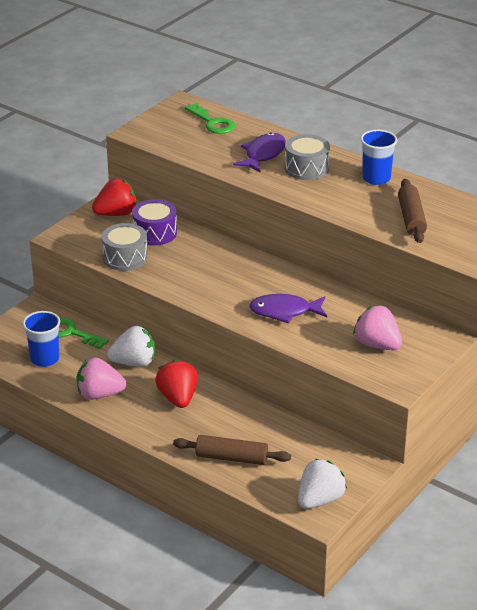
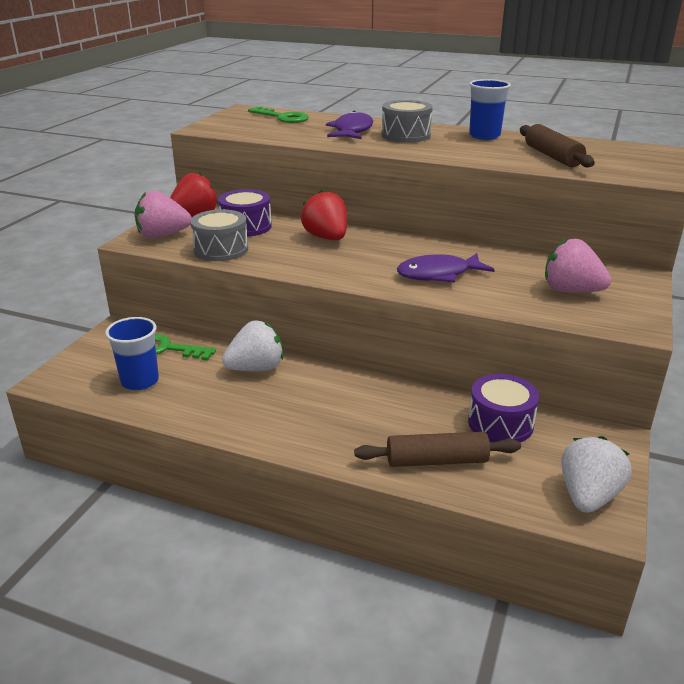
camera: 15 degrees left, 5 degrees down
(99, 394) = (225, 411): pink strawberry -> pink strawberry (162, 235)
(178, 398) = (328, 399): red strawberry -> red strawberry (326, 238)
(294, 439) = (500, 423): none -> purple drum

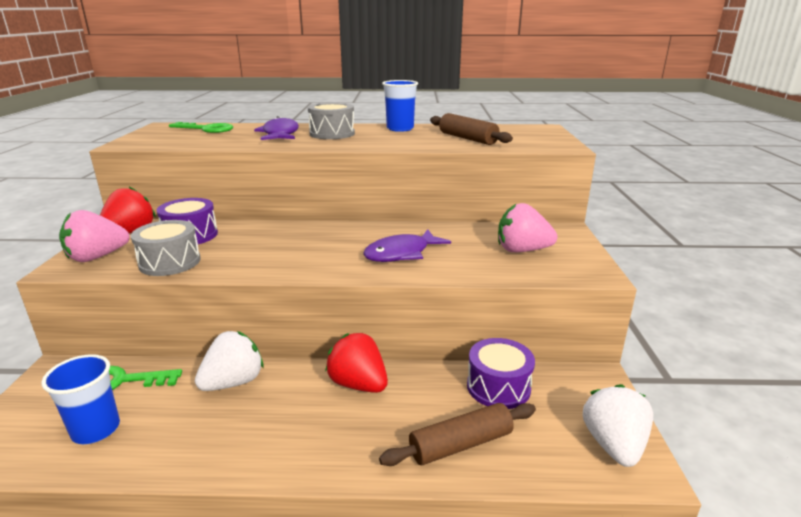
camera: 20 degrees left, 5 degrees down
(326, 238) = (278, 235): red strawberry -> red strawberry (358, 384)

